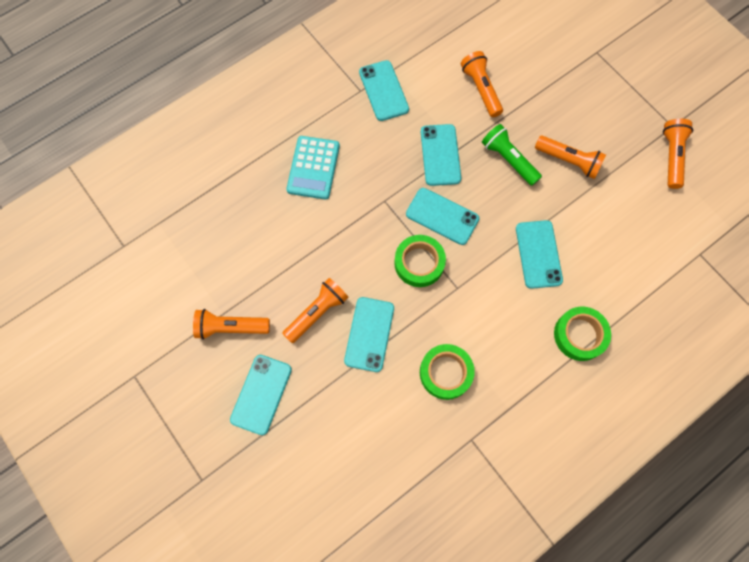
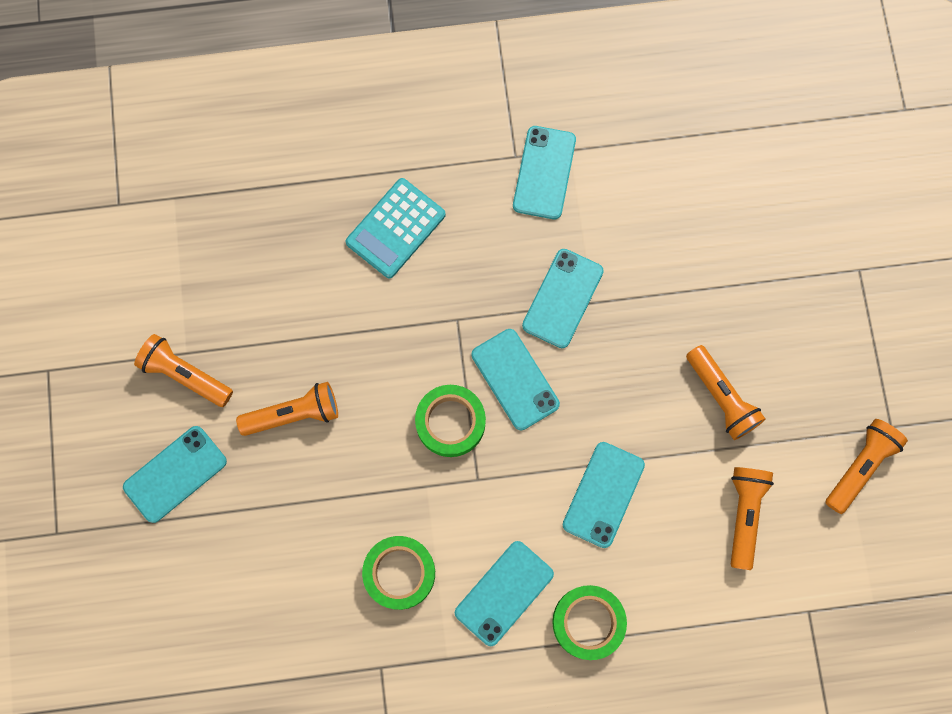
camera: 30 degrees right, 5 degrees up
(369, 334) = (339, 475): turquoise phone -> turquoise phone (504, 593)
(481, 89) = (670, 238): orange flashlight -> orange flashlight (744, 514)
(508, 160) = (645, 352): green flashlight -> none

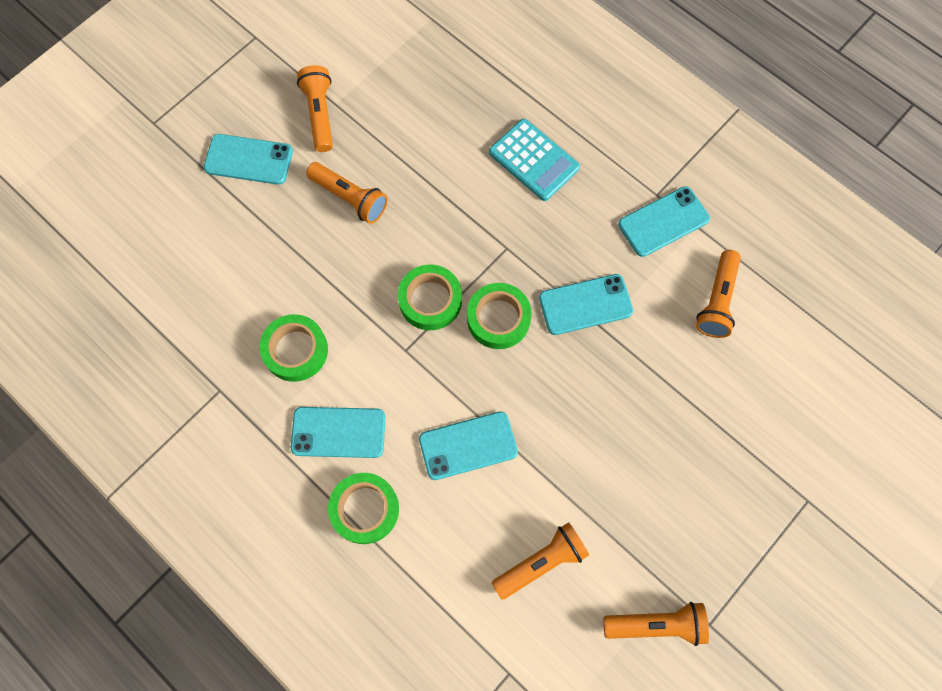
camera: 50 degrees right, 5 degrees down
(396, 228) = (534, 160): turquoise calculator -> turquoise calculator turned 135 degrees counterclockwise
(515, 379) = (498, 319): turquoise phone -> green tape
(721, 397) = (615, 474): orange flashlight -> orange flashlight (717, 301)

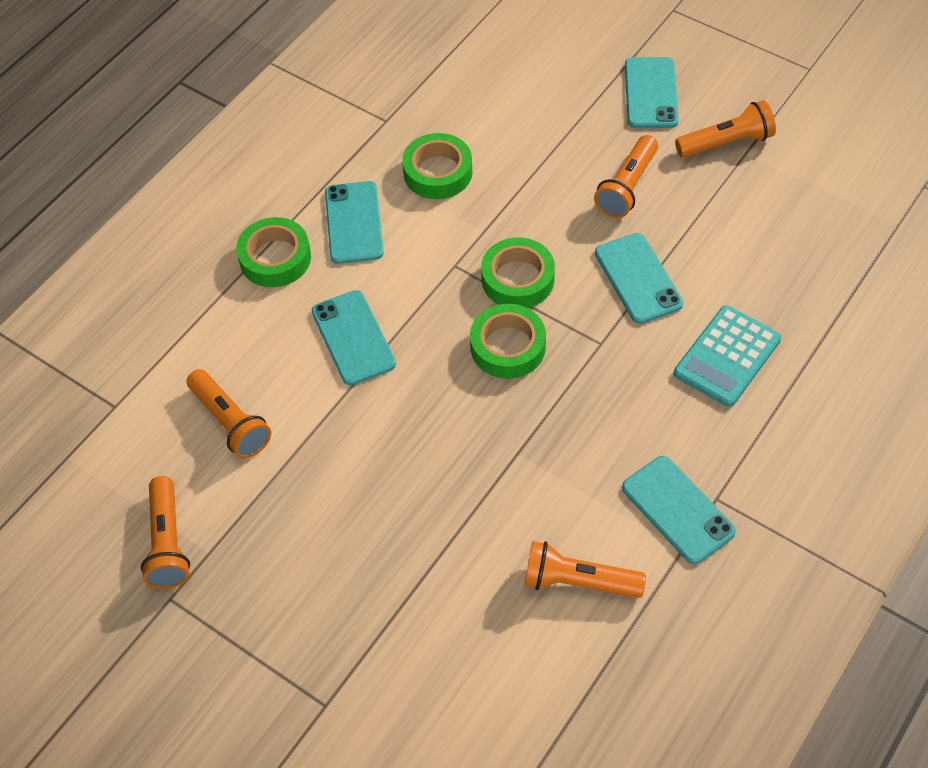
camera: 85 degrees right, 15 degrees down
(585, 304) = (543, 433): turquoise phone -> turquoise phone (638, 278)

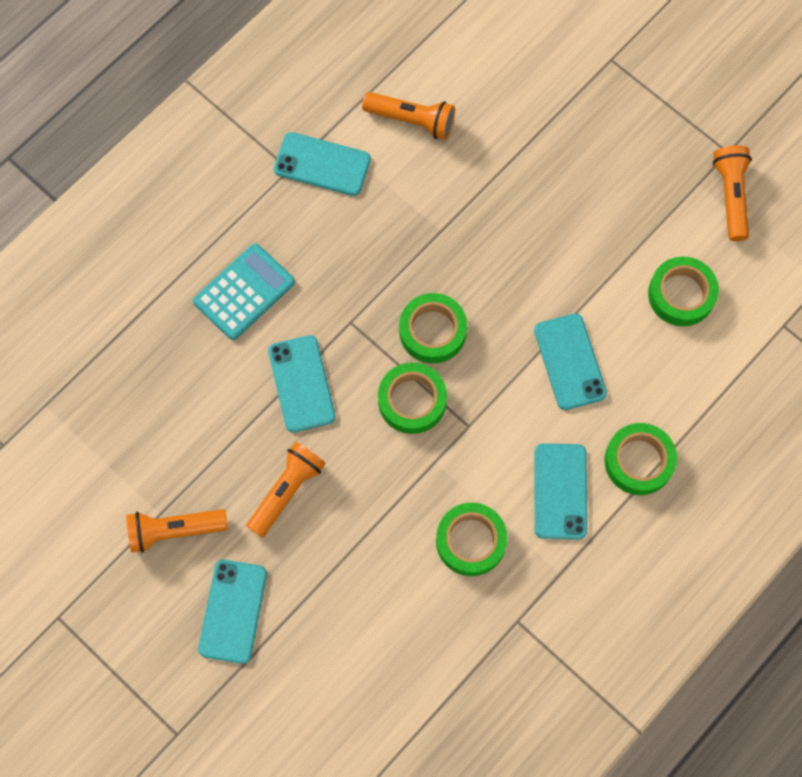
camera: 175 degrees left, 15 degrees up
(230, 422) = (681, 294): orange flashlight -> green tape
(677, 510) = (322, 164): turquoise phone -> turquoise phone turned 45 degrees counterclockwise

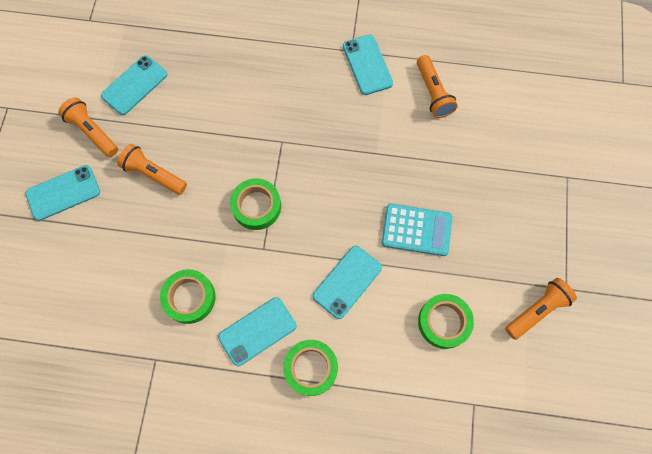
camera: 55 degrees right, 0 degrees up
(244, 292) = (259, 76): turquoise calculator -> turquoise calculator (416, 230)
(286, 491) = (154, 174): orange flashlight -> orange flashlight turned 150 degrees counterclockwise
(301, 384) = (225, 140): turquoise phone -> turquoise phone (134, 85)
(432, 331) = (309, 189): green tape -> none

